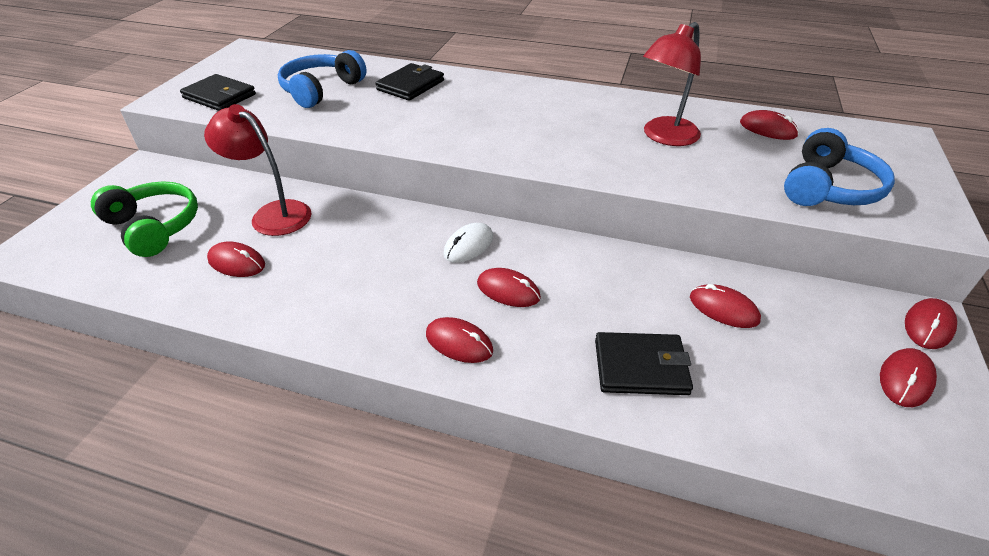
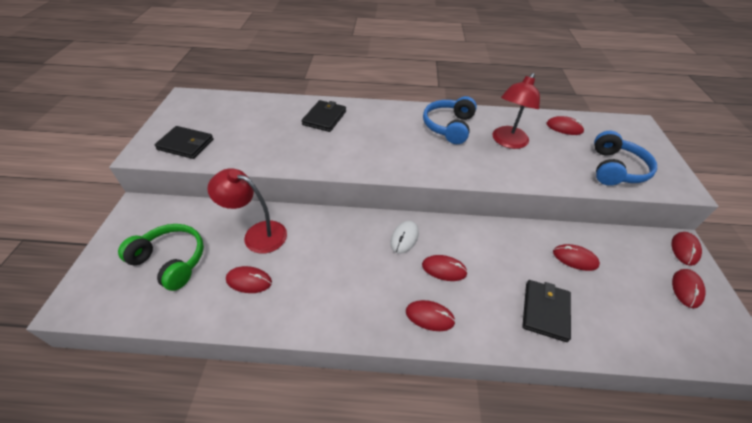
camera: 15 degrees left, 5 degrees up
(321, 90) = (261, 129): blue headphones -> blue headphones (449, 126)
(641, 367) = (545, 311): black wallet -> black wallet turned 60 degrees counterclockwise

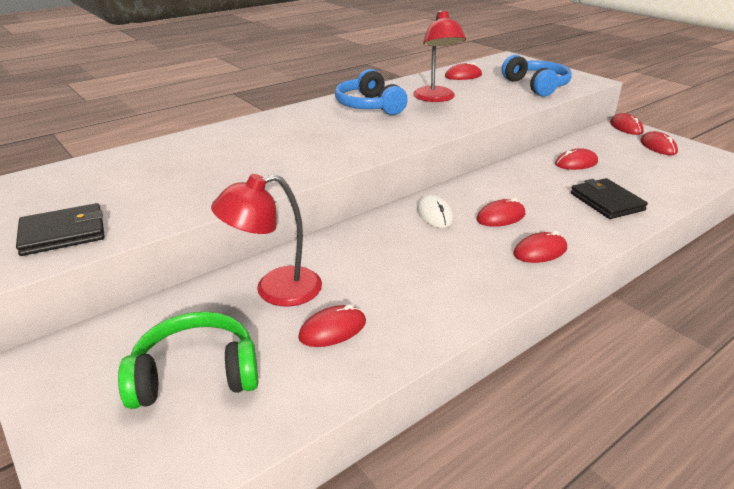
camera: 40 degrees left, 15 degrees down
(324, 118) = (225, 144): black wallet -> none

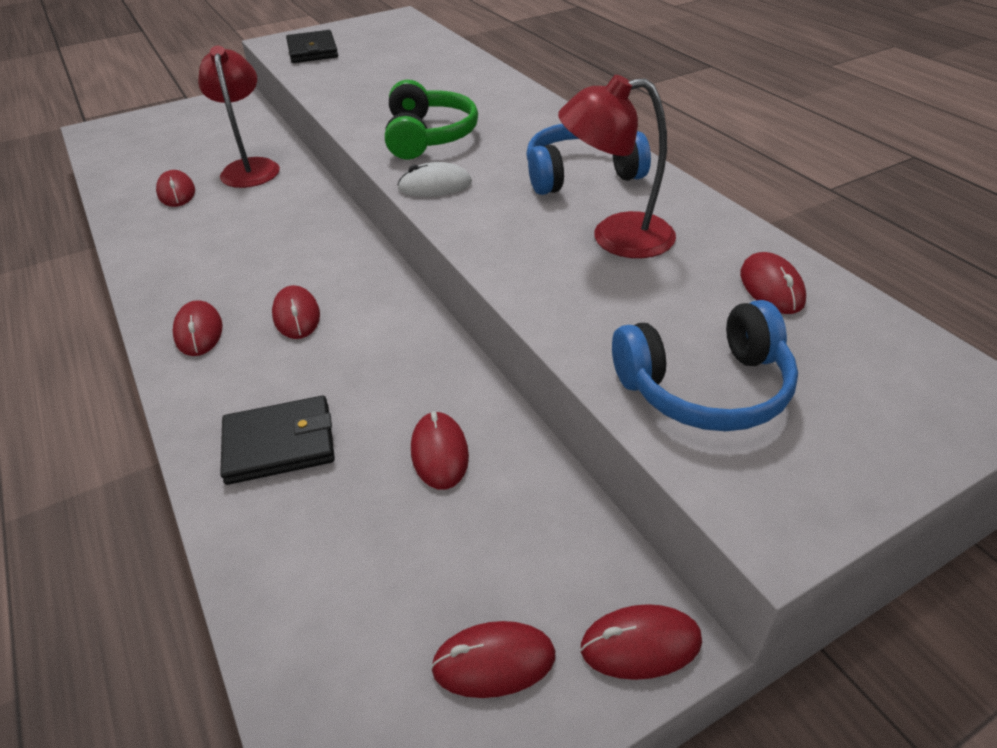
camera: 100 degrees right, 10 degrees up
(196, 374) = (175, 144): green headphones -> green headphones (428, 136)
(434, 214) = (331, 262): white mouse -> white mouse (435, 186)

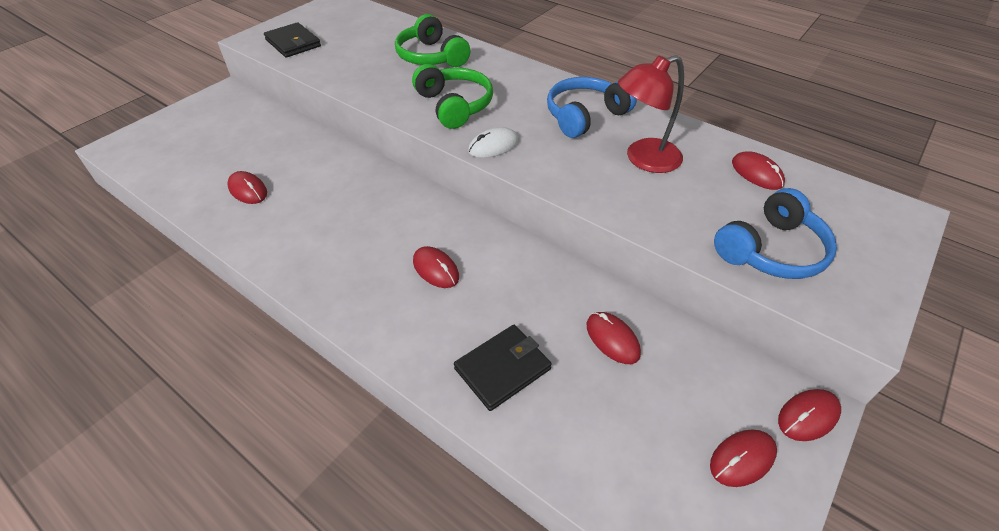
camera: 25 degrees left, 5 degrees up
(199, 331) = (370, 303): red mouse -> none
(250, 167) = (295, 154): red lamp -> none
(449, 83) = (431, 56): none -> green headphones

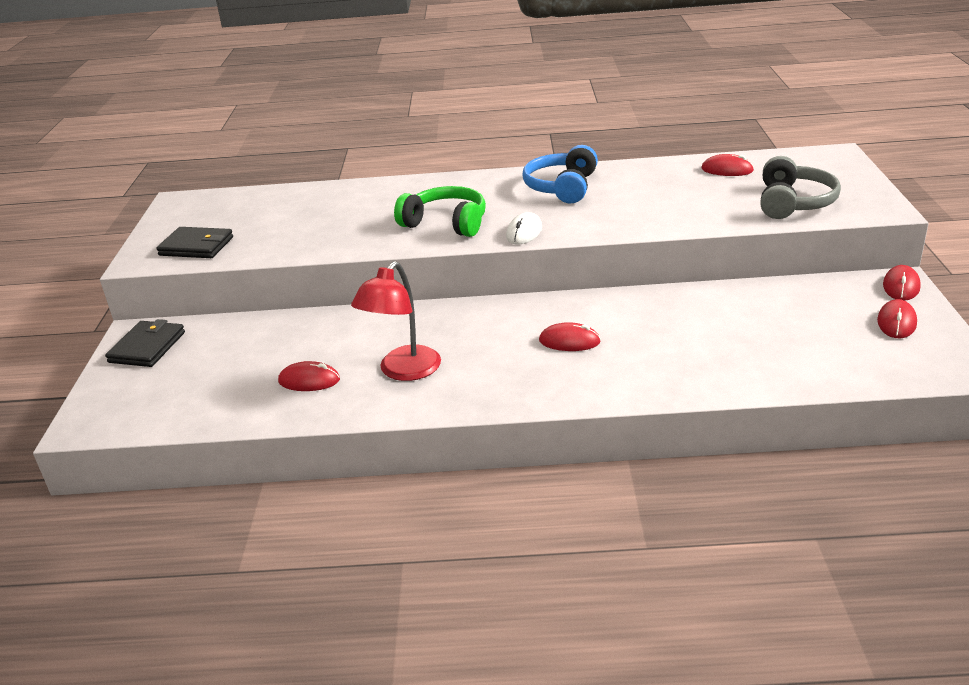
camera: 35 degrees left, 15 degrees down
(431, 56) = (362, 202): green headphones -> none
(502, 368) = (705, 362): black wallet -> black wallet (147, 347)
(612, 339) = (748, 312): red mouse -> none
(643, 159) = (645, 193): red lamp -> red lamp (403, 371)
(771, 250) = (793, 203): blue headphones -> grey headphones

